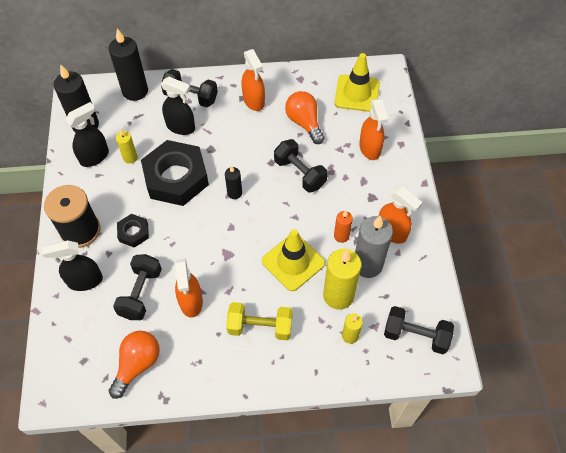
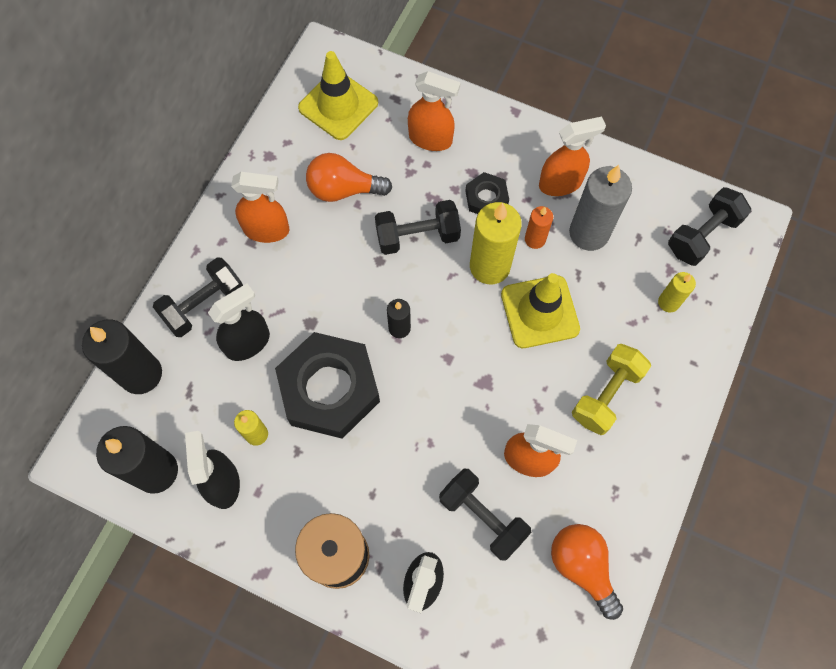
camera: 60 degrees left, 10 degrees up
(133, 232) = (384, 485): black nut -> black nut (486, 198)
(338, 295) = (611, 286): yellow candle -> yellow candle (490, 266)

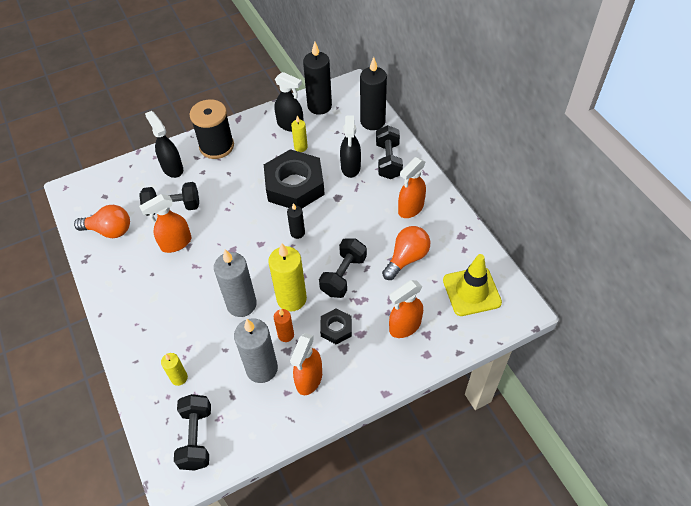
camera: 130 degrees right, 15 degrees down
(540, 312) = (241, 304): yellow traffic cone -> grey candle
(606, 395) = (167, 302): yellow dumbbell -> none

